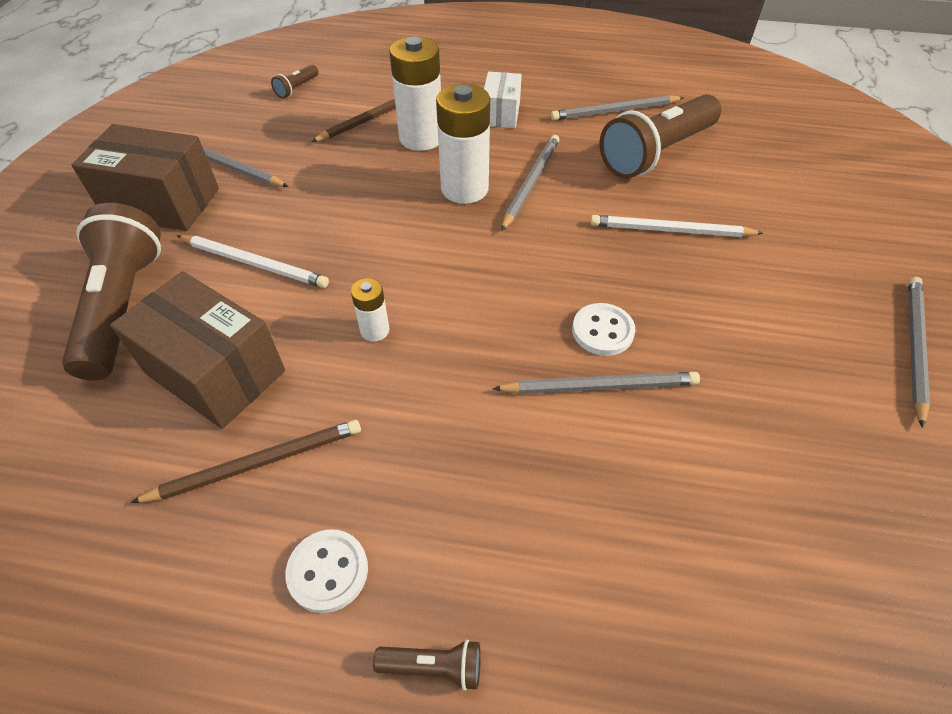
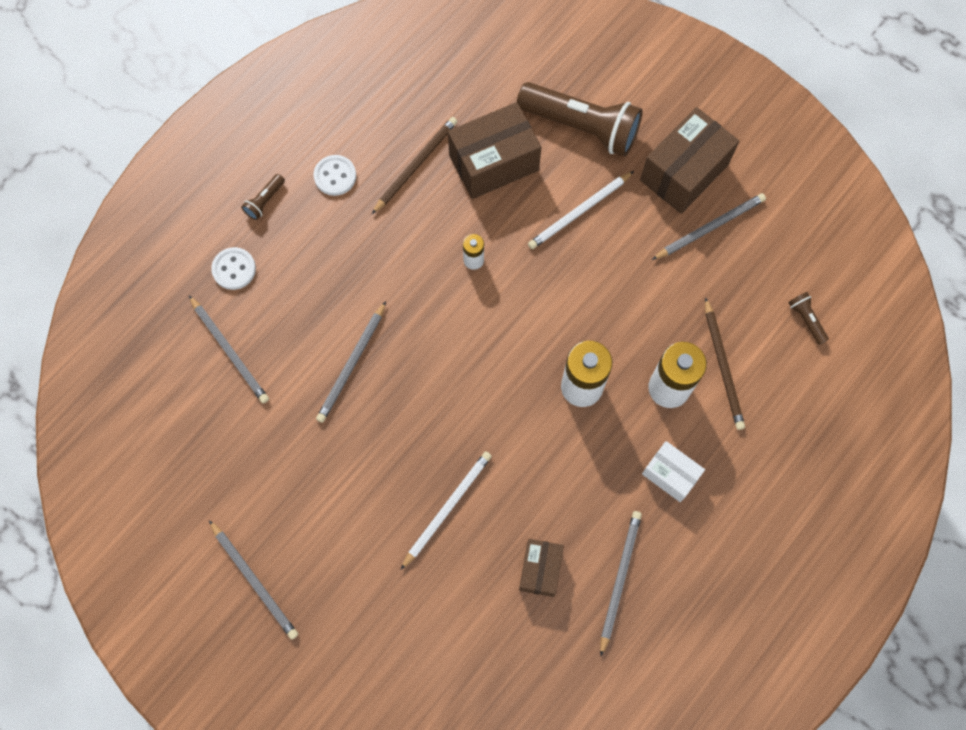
camera: 120 degrees right, 20 degrees up
(257, 463) = (416, 165): brown pencil -> brown pencil turned 150 degrees counterclockwise
(531, 183) = (560, 441): grey pencil -> grey pencil (230, 351)
(602, 331) = (389, 394): white button -> white button (234, 269)
(656, 153) = (540, 569): brown flashlight -> brown box

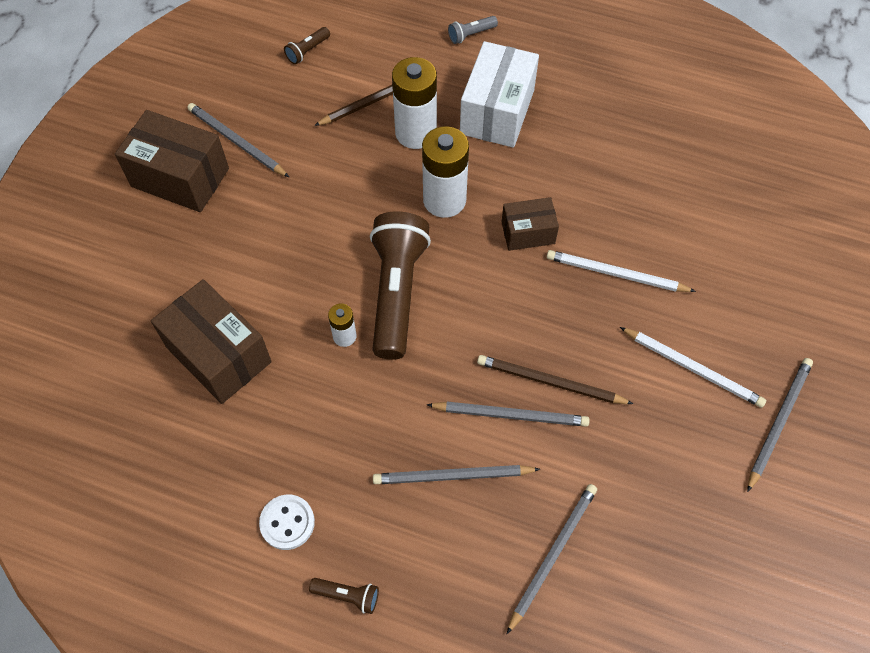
camera: 110 degrees left, 10 degrees down
(234, 269) = (450, 595): white button -> none
(416, 165) = (245, 435): brown pencil -> brown pencil (550, 382)
(540, 569) = (632, 183): brown box -> brown box (528, 233)
(579, 212) = (254, 255): white pencil -> white pencil (693, 368)
(582, 127) = (149, 282): brown flashlight -> brown flashlight (397, 292)
(619, 579) = (608, 123): grey pencil -> grey pencil (452, 476)
(670, 475) = (497, 112): white box -> white box, size x1.73
(782, 487) = (471, 35): none -> grey flashlight

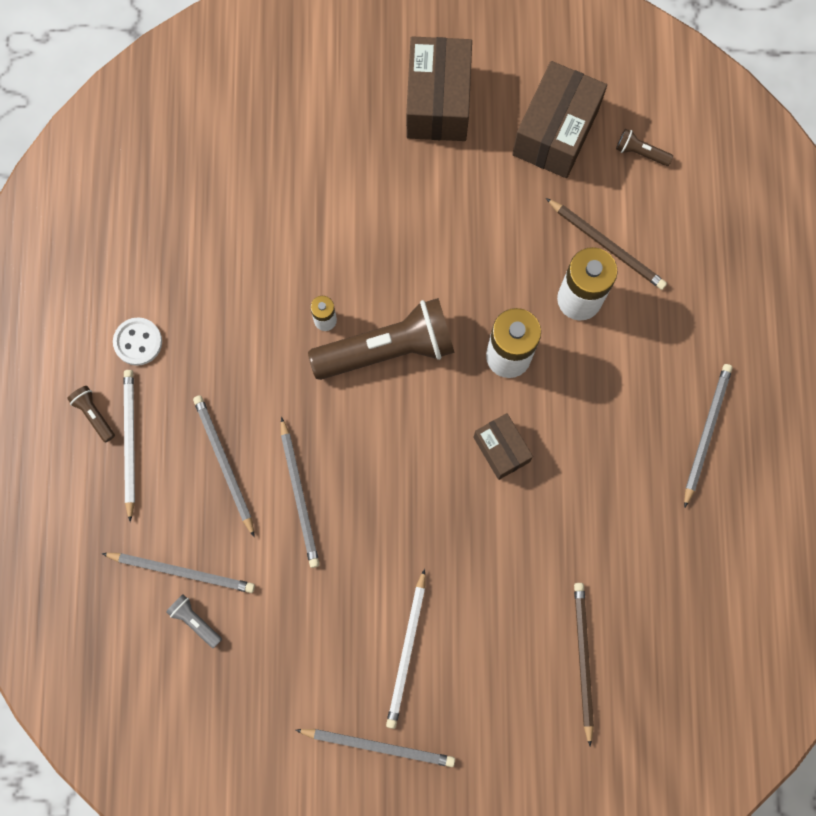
camera: 70 degrees right, 15 degrees up
(219, 354) = (268, 220): brown box -> brown box (555, 132)
(236, 142) = (499, 134): grey pencil -> grey pencil (706, 432)
(347, 595) = (94, 414): brown flashlight -> brown flashlight turned 150 degrees clockwise
(471, 35) = (734, 309): grey flashlight -> grey flashlight (195, 621)
(497, 112) = (640, 371): white box -> none
(550, 382) = (345, 520): brown pencil -> brown pencil (583, 659)
(616, 274) = (485, 549): white pencil -> white pencil (130, 442)

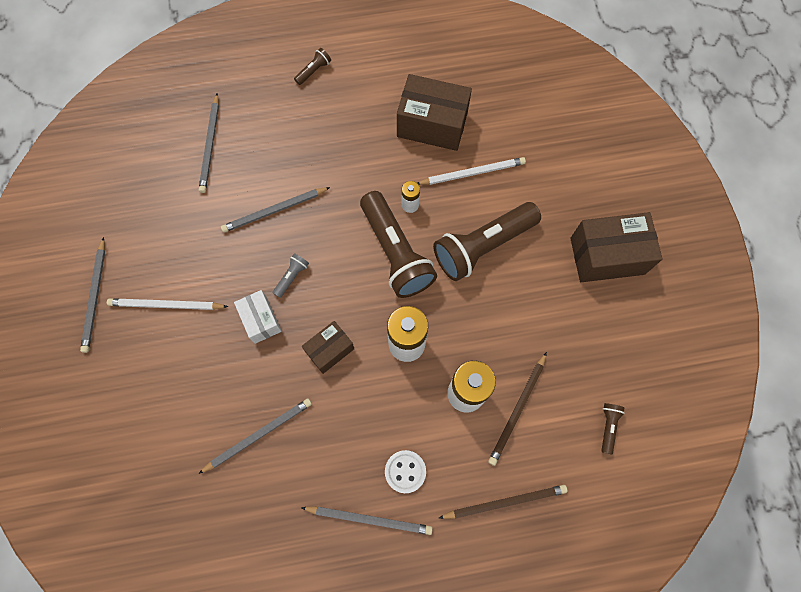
camera: 80 degrees right, 5 degrees down
(130, 442) = (298, 96): white pencil -> white pencil (472, 173)
(138, 342) = (370, 87): white button -> white button (405, 471)
(195, 621) = (177, 160): grey flashlight -> grey flashlight (291, 277)
(224, 463) = (291, 157): grey pencil -> grey pencil (259, 435)
(399, 243) = (482, 246): none -> brown flashlight
(448, 530) = (261, 320): none -> white box
(555, 132) = (607, 352): brown box -> brown box (432, 124)
(583, 659) = (169, 440): brown pencil -> brown pencil (505, 502)

